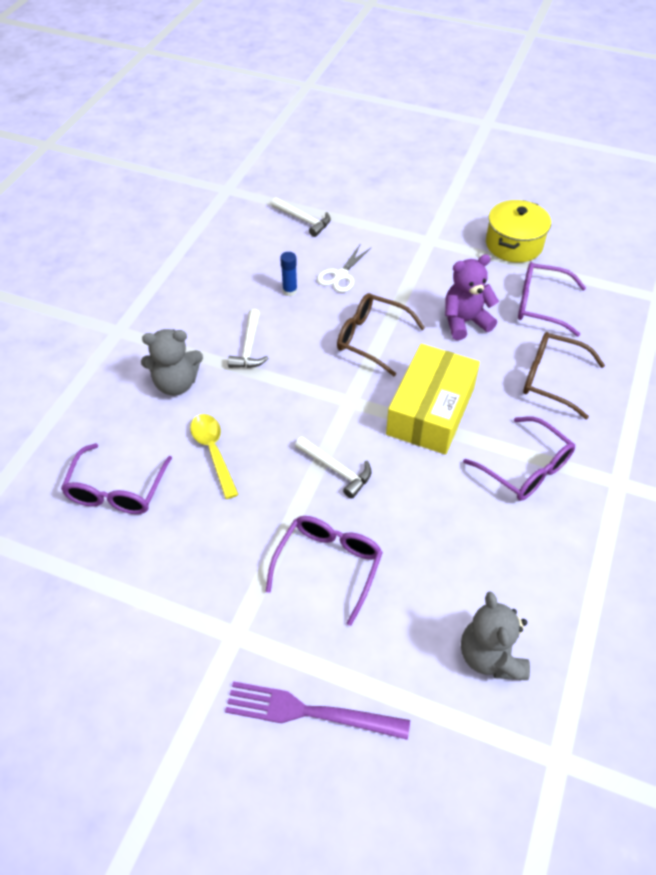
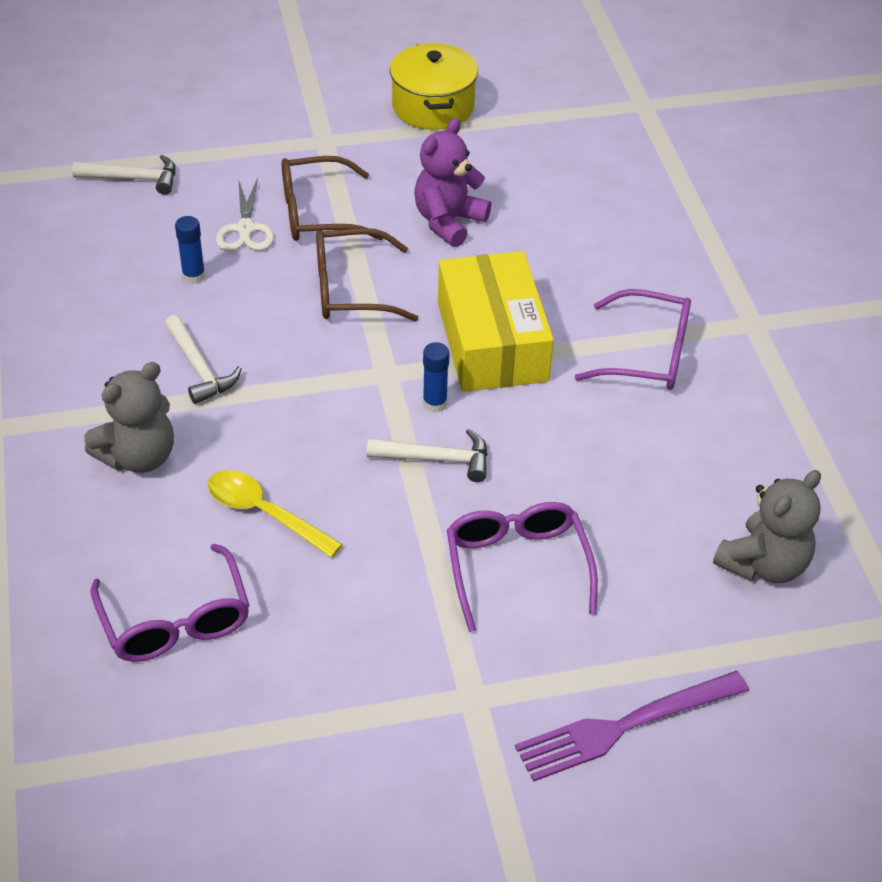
camera: 35 degrees left, 5 degrees down
(363, 434) = (435, 403): none -> blue glue stick
(490, 656) = (763, 564): grey teddy bear -> grey teddy bear turned 90 degrees counterclockwise
(541, 305) = (521, 165): purple glasses -> none
(552, 379) = (599, 245): brown glasses -> brown glasses (318, 213)

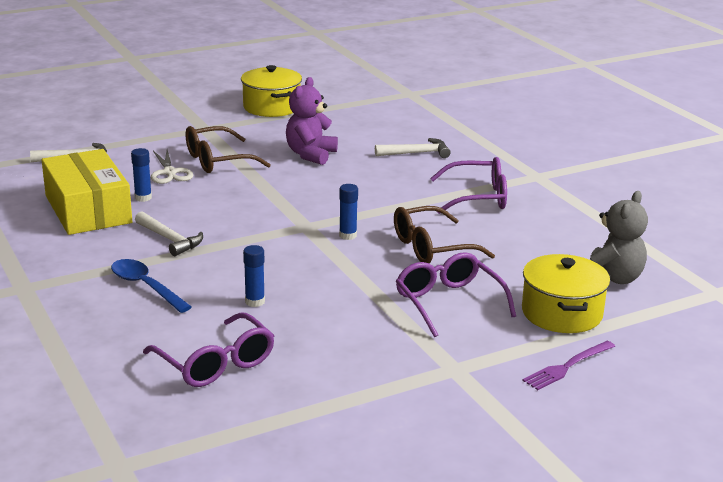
camera: 15 degrees left, 20 degrees down
(139, 456) = (146, 287): grey teddy bear -> blue spoon
(265, 513) = (255, 302): yellow spoon -> blue glue stick
(351, 289) = (260, 191): brown glasses -> brown glasses (432, 247)
(436, 459) = (364, 260): white hammer -> white hammer (416, 153)
(492, 341) = (371, 203): yellow box -> yellow box (88, 209)
(624, 726) = (567, 366): purple fork -> purple fork, size x0.66
(663, 619) = (562, 313): none -> yellow pot

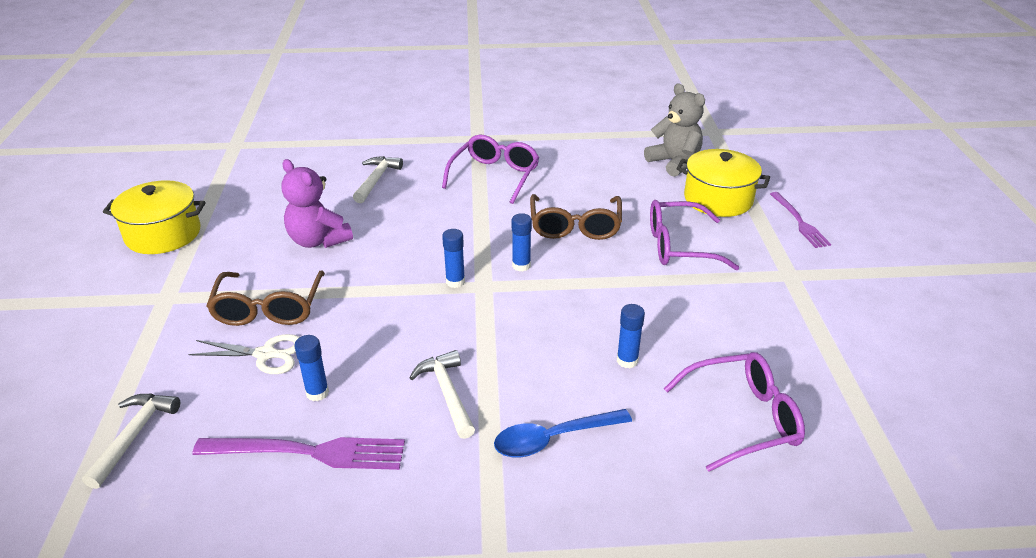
camera: 65 degrees left, 10 degrees up
(88, 209) = (309, 452): yellow box -> purple fork
(170, 239) = (447, 393): white hammer -> white hammer turned 90 degrees counterclockwise
(302, 214) = (455, 282): none -> blue glue stick

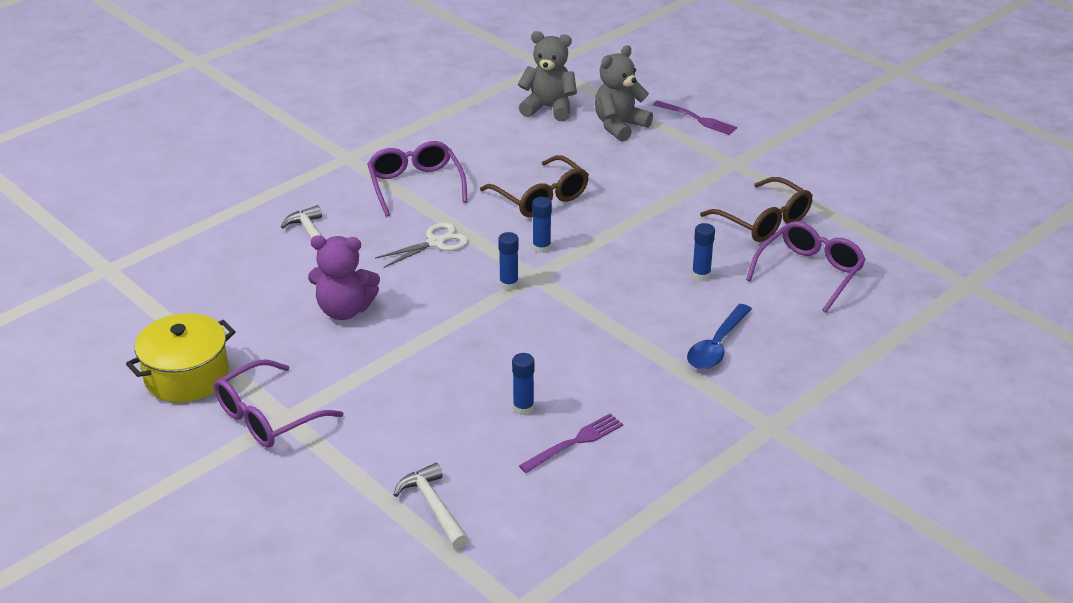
camera: 40 degrees left, 0 degrees up
(265, 354) = (443, 407): white scissors -> white scissors (435, 243)
(269, 308) = (390, 378): brown glasses -> brown glasses (763, 221)
(309, 452) = (575, 442): purple fork -> purple fork, size x0.66
(447, 393) = (613, 358): white hammer -> none
(679, 246) = (637, 177): purple glasses -> purple glasses (268, 417)
(718, 199) = (619, 126): yellow pot -> grey teddy bear

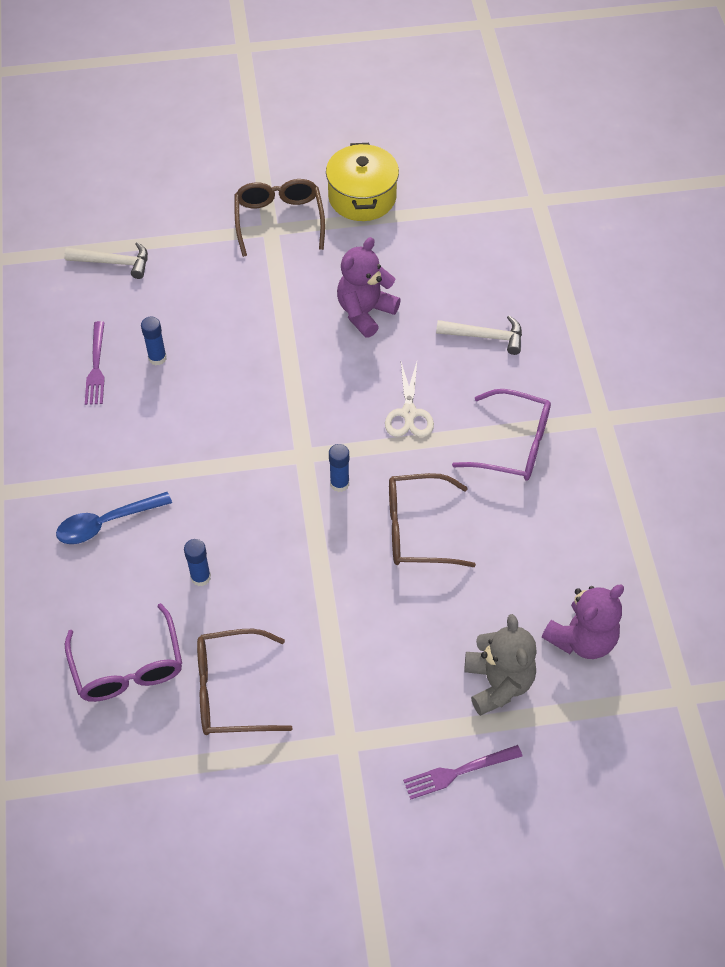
camera: 125 degrees right, 20 degrees up
(268, 417) = (279, 221): purple glasses -> brown glasses
(509, 284) = (308, 431): blue glue stick -> none
(549, 108) = (582, 639): grey teddy bear -> purple teddy bear
(717, 346) = (107, 523): blue spoon -> blue spoon turned 90 degrees counterclockwise

